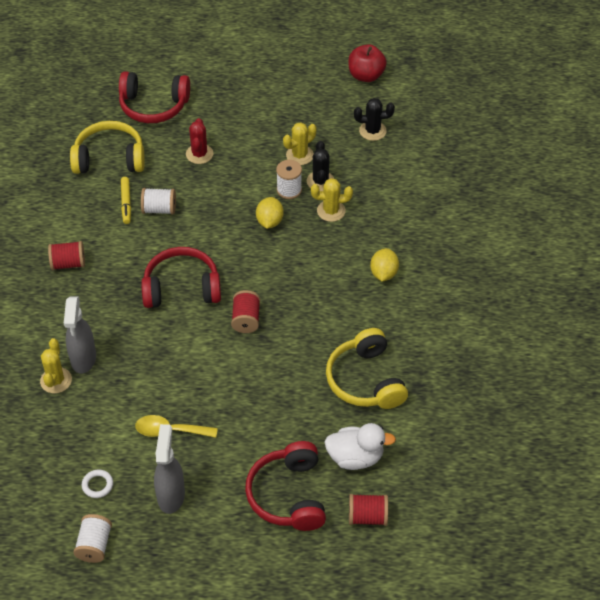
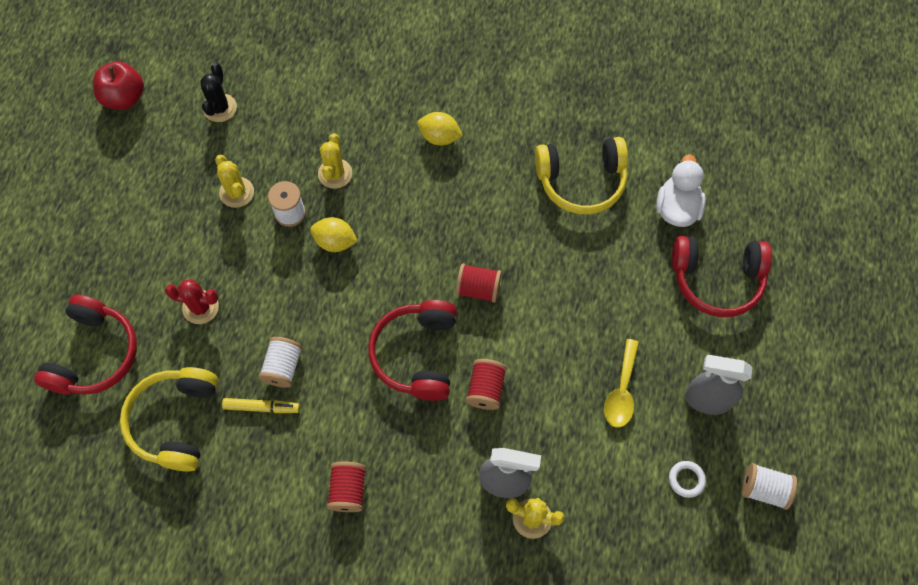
camera: 80 degrees left, 15 degrees up
(320, 181) = (285, 177): black cactus -> none
(367, 516) = (748, 210): red spool -> red spool (485, 389)

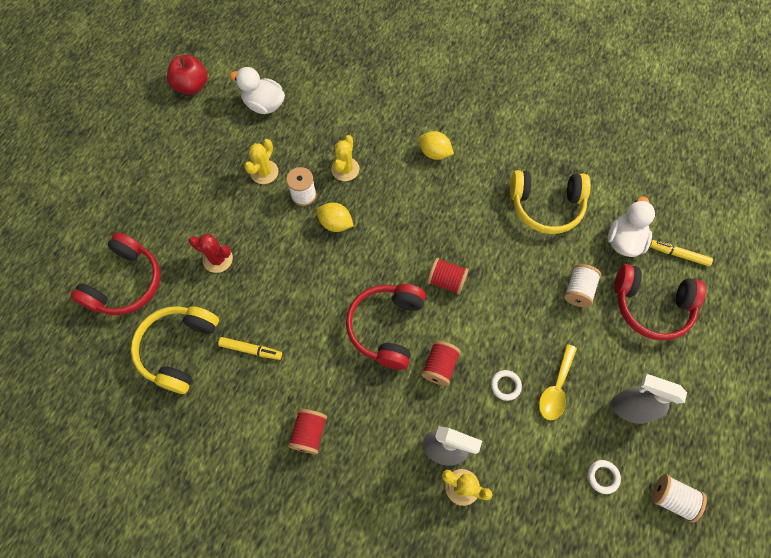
camera: 10 degrees right, 0 degrees up
(220, 108) = (264, 105): black cactus -> white duck
(236, 192) = (264, 172): yellow cactus -> yellow cactus turned 45 degrees clockwise
(283, 367) = (274, 319): white spool -> white spool (578, 290)
(564, 398) = (505, 385): none -> white ring
(740, 214) = (678, 254): none -> yellow marker

